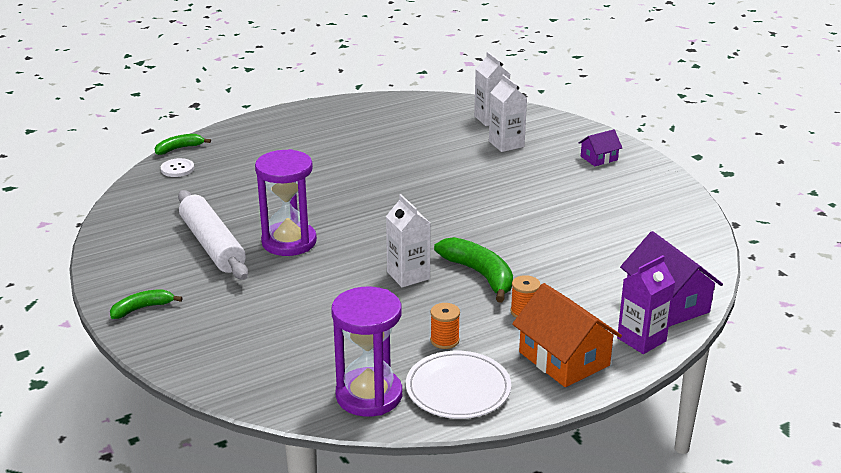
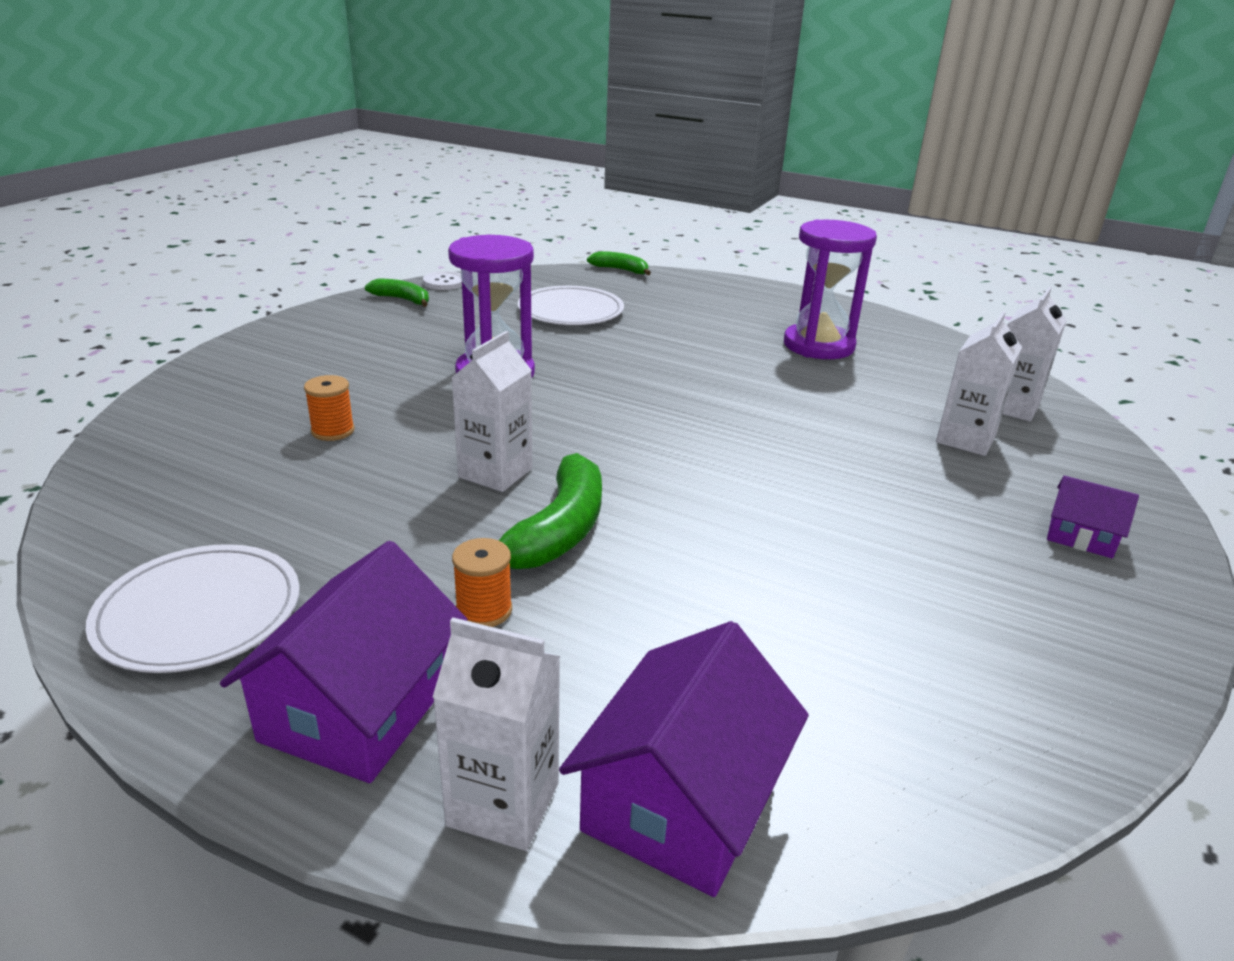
camera: 55 degrees right, 0 degrees up
(142, 308) = (277, 343): green banana -> green banana (402, 299)
(177, 169) = (579, 280): white button -> white button (444, 282)
(212, 245) = (442, 338): white rolling pin -> none
(226, 189) = (570, 311): none -> white plate
(369, 395) = (147, 537): purple hourglass -> purple hourglass (818, 346)
(444, 340) = (337, 557): orange spool -> orange spool (333, 431)
(564, 359) = (359, 708): orange house -> purple house
(641, 339) = (503, 804): purple carton -> white carton

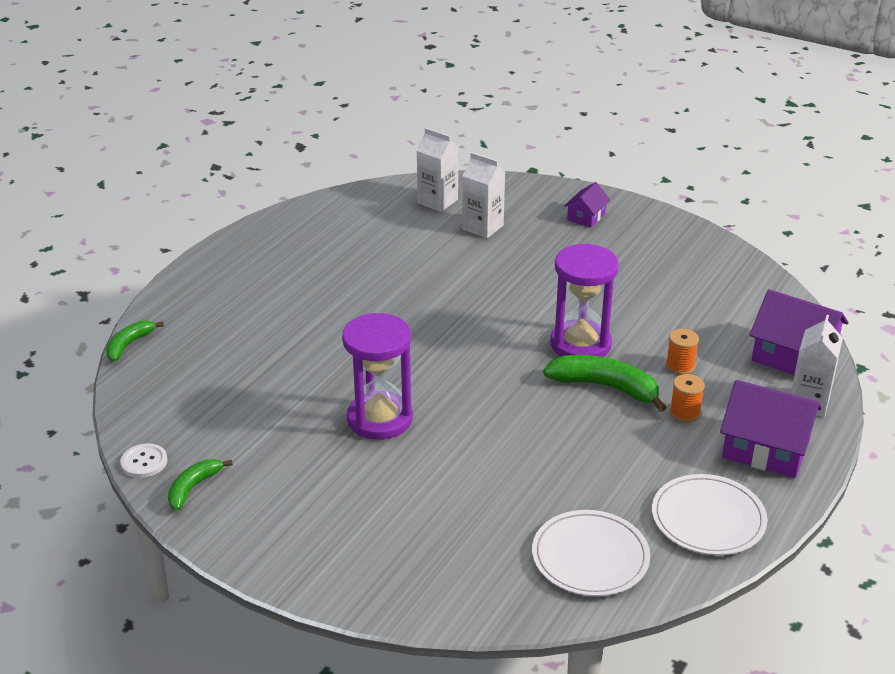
camera: 85 degrees left, 5 degrees up
(333, 431) = (484, 497): orange spool -> orange spool (680, 366)
(495, 473) = (540, 413): white carton -> none
(570, 311) = (241, 378): white plate -> white plate (590, 557)
(818, 346) = (332, 258): purple hourglass -> purple hourglass (580, 344)

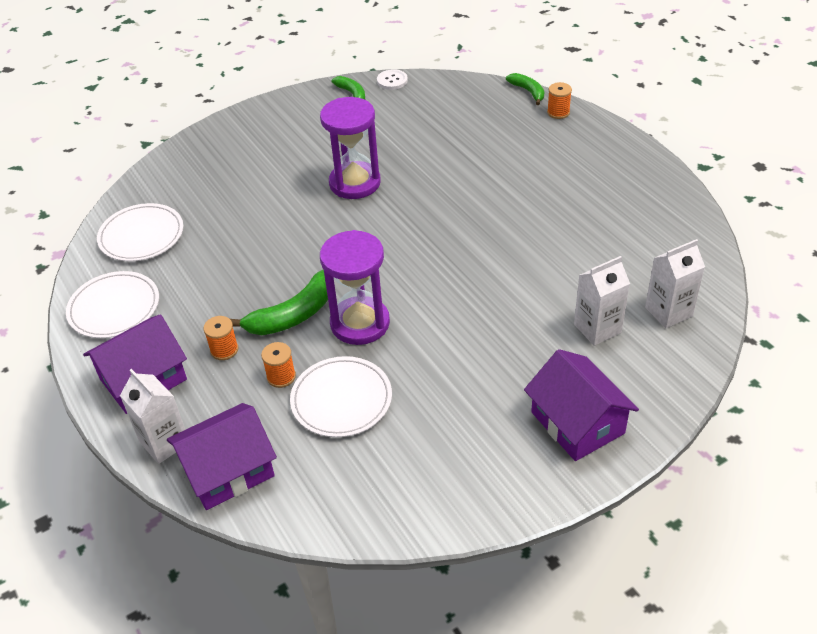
camera: 120 degrees right, 10 degrees up
(166, 314) = (558, 112): none -> orange spool
(586, 216) = (577, 422): purple house -> purple house, size x1.85
(670, 325) = (341, 399): none -> white plate

